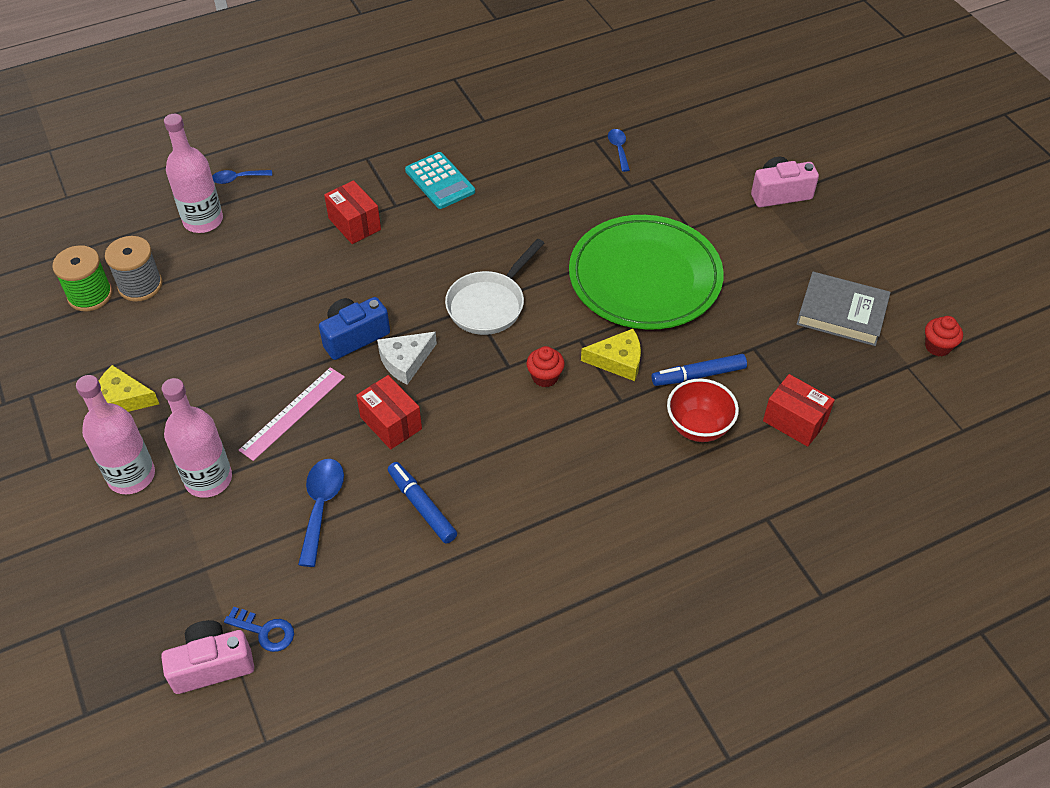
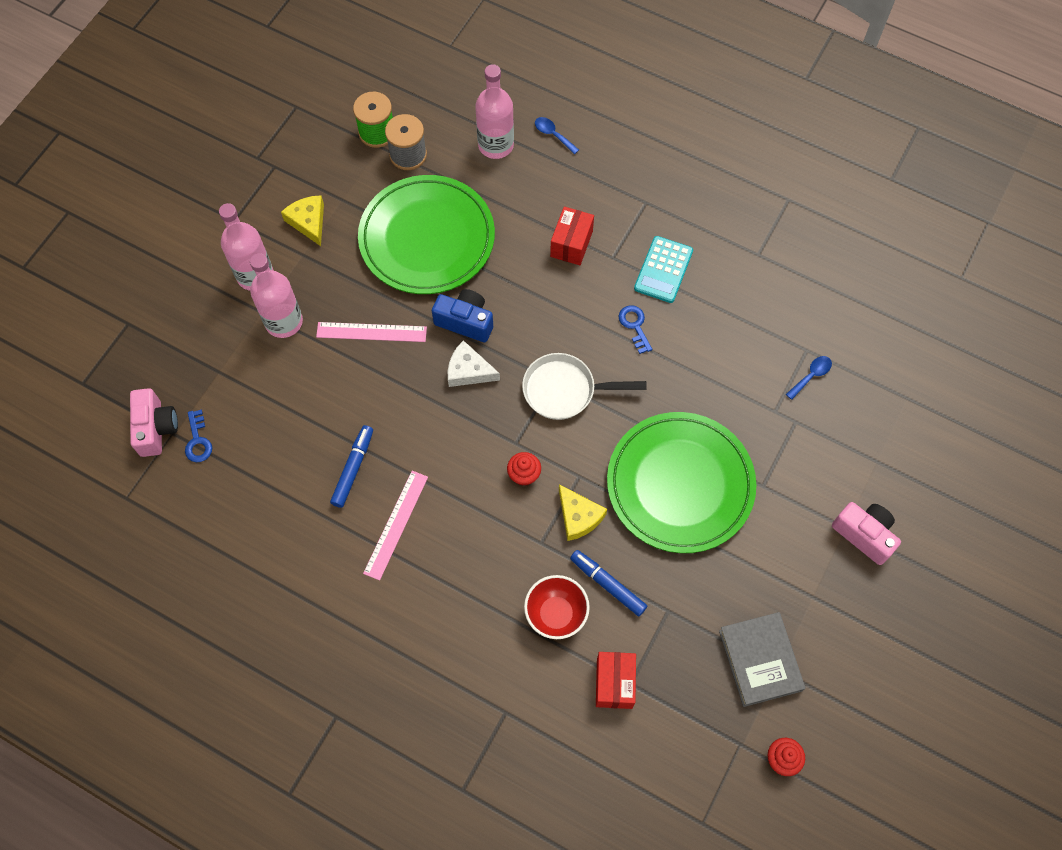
camera: 55 degrees right, 15 degrees up
(212, 665) = (156, 428): pink camera -> pink camera turned 45 degrees clockwise
(241, 318) = (427, 238): none -> green plate
(321, 506) = (310, 405): blue spoon -> none
(391, 423) = (408, 400): red box -> none
(473, 226) = (634, 326): none -> blue key
(511, 503) = (396, 524): none -> pink ruler

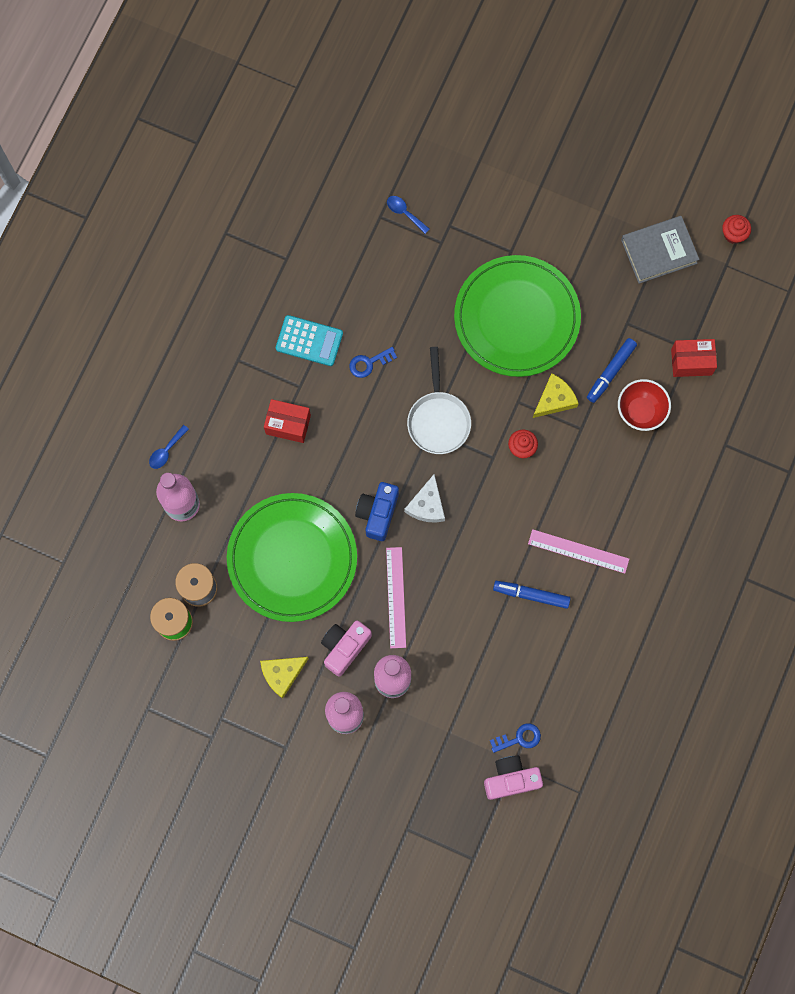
camera: 95 degrees left, 10 degrees up
(864, 535) = (545, 172): pink camera -> pink camera (344, 647)

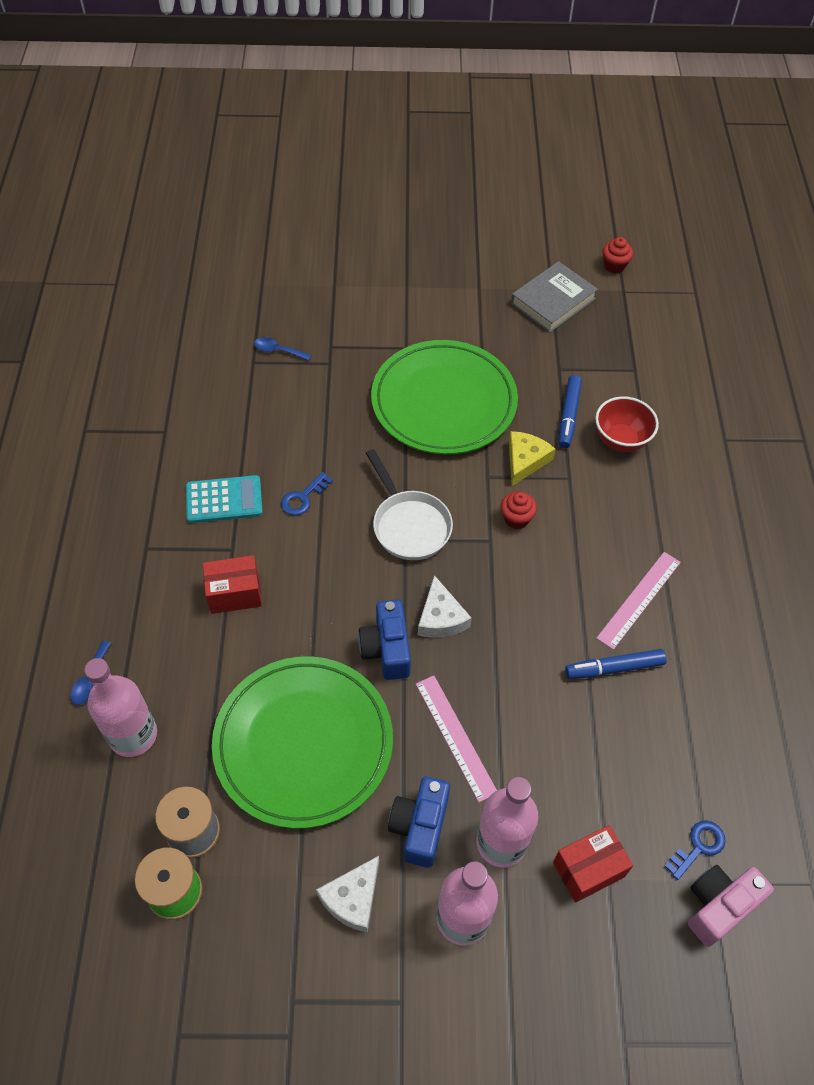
camera: 25 degrees left, 20 degrees down
(282, 674) = (352, 898): yellow cheese -> white cheese
(344, 647) = (420, 827): pink camera -> blue camera
(578, 551) = (639, 599): pink ruler -> pink ruler turned 45 degrees counterclockwise
(691, 362) = (643, 379): red box -> red box (588, 869)

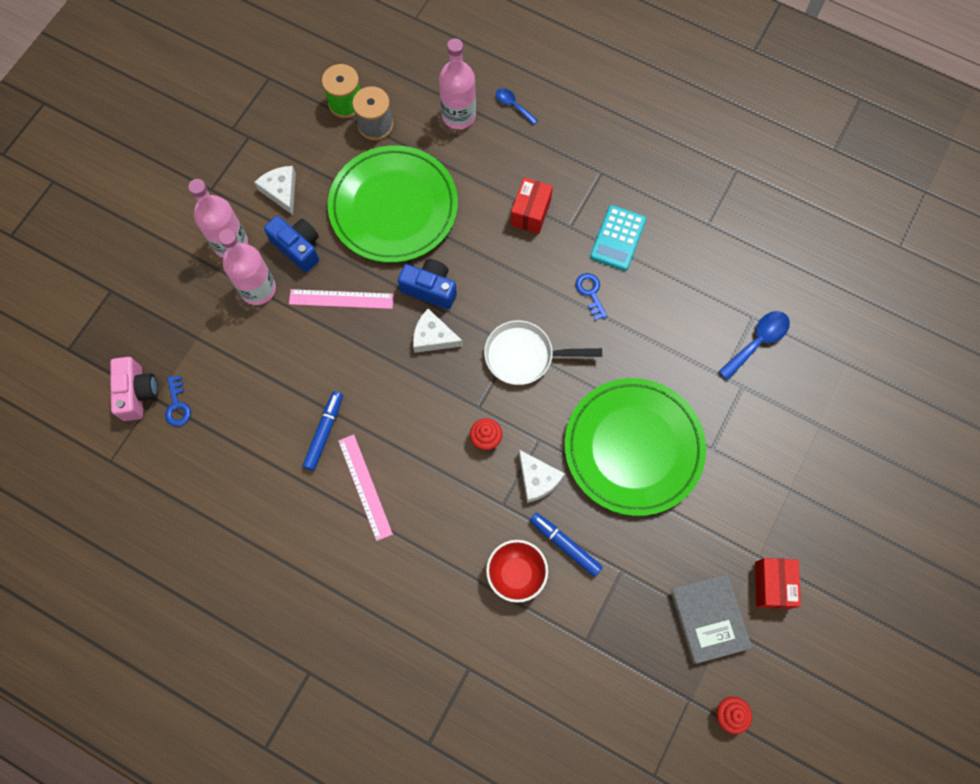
camera: 120 degrees right, 15 degrees up
(278, 350) = (758, 342): blue spoon -> blue spoon, size x1.62
(525, 461) = (537, 479): yellow cheese -> white cheese
(588, 869) = (209, 330): red box -> red box (772, 585)

